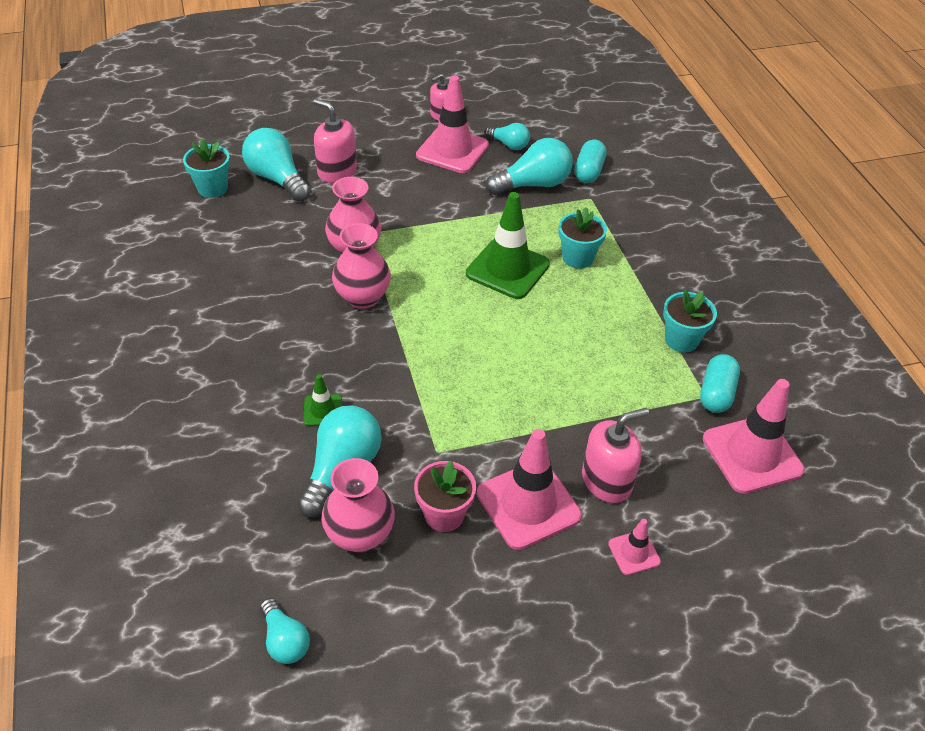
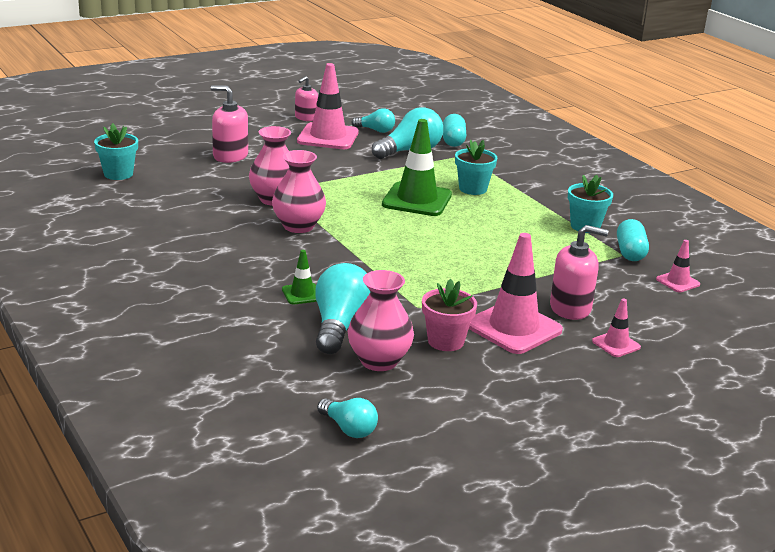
camera: 15 degrees left, 20 degrees down
(277, 179) = (177, 164): turquoise light bulb -> none
(606, 481) = (570, 308): pink soap dispenser -> pink soap dispenser turned 45 degrees clockwise
(752, 454) = (678, 282): pink traffic cone -> pink traffic cone, size x0.49

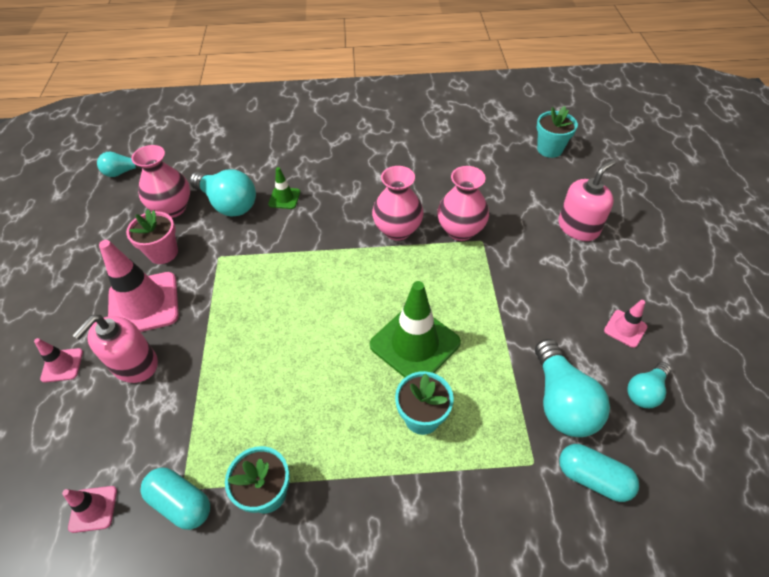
camera: 120 degrees right, 25 degrees up
(306, 118) = (699, 329): pink soap dispenser -> none
(328, 137) = (625, 328): pink traffic cone -> pink traffic cone, size x0.49

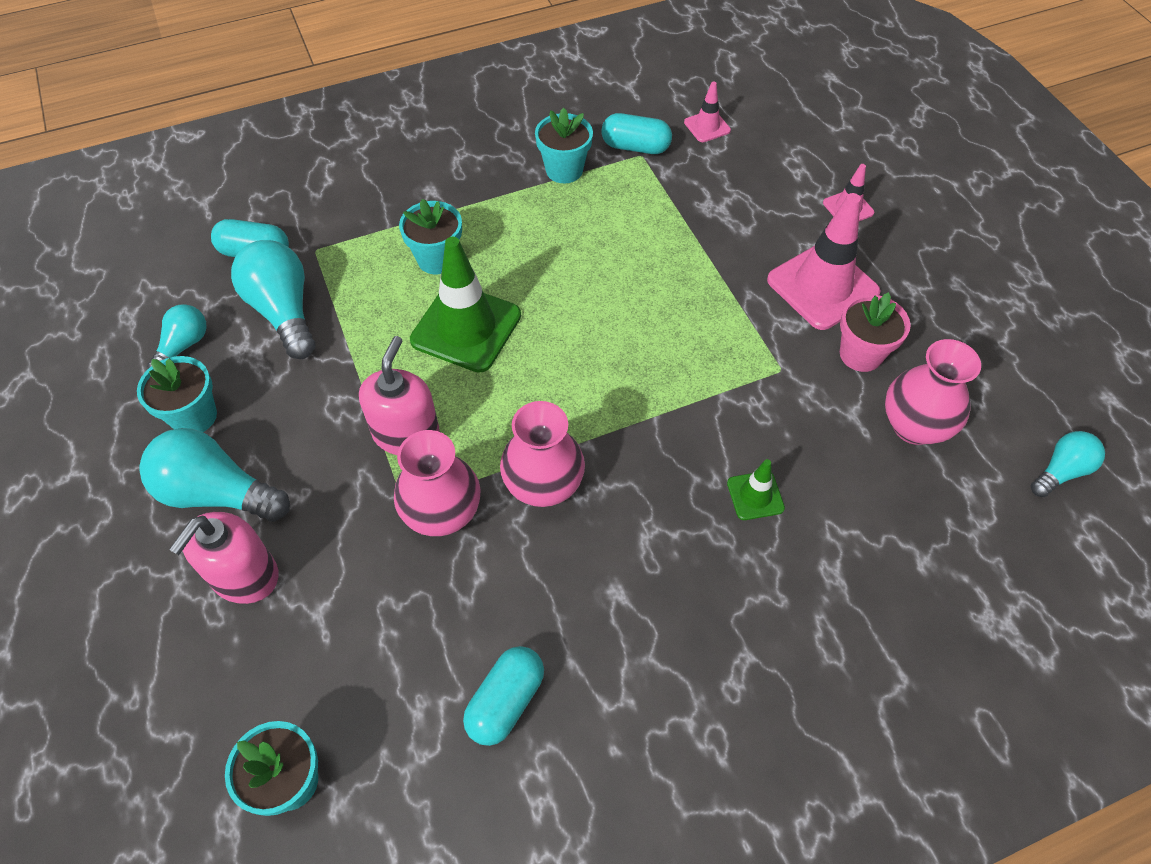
camera: 160 degrees right, 5 degrees up
(135, 364) = (772, 227): pink soap dispenser -> pink soap dispenser (406, 433)
(228, 204) = (836, 458): turquoise light bulb -> turquoise light bulb (217, 493)
(448, 152) = (506, 701): none -> turquoise capsule
(625, 328) = (194, 416): pink traffic cone -> turquoise flower pot

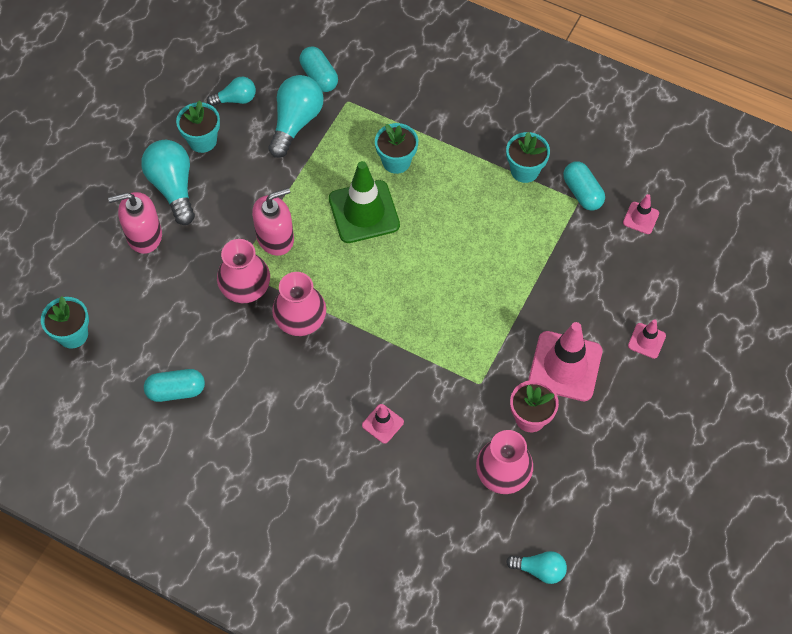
camera: 50 degrees right, 5 degrees up
(755, 495) = (382, 423): green traffic cone -> pink traffic cone

